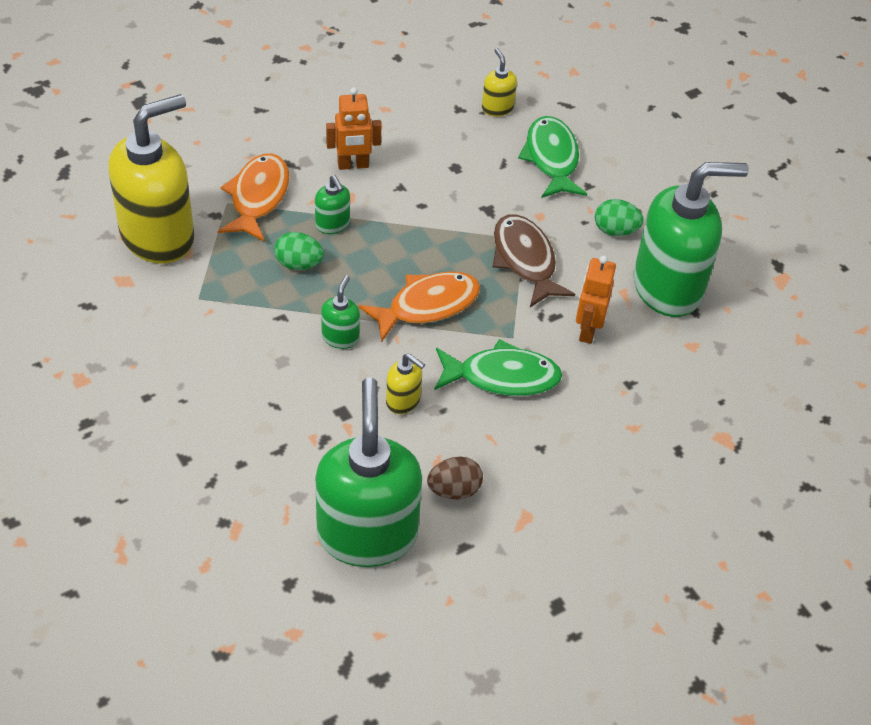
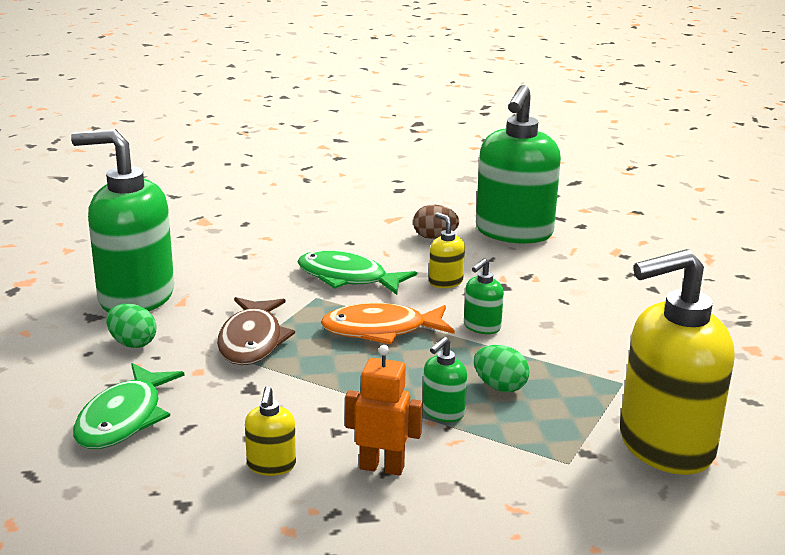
camera: 155 degrees left, 25 degrees down
(258, 197) = (525, 459): orange fish -> none
(332, 224) = (443, 412): green soap dispenser -> green soap dispenser turned 135 degrees counterclockwise
(497, 108) = (129, 492): yellow soap dispenser -> yellow soap dispenser (271, 466)
(587, 330) = (243, 288): orange robot -> none

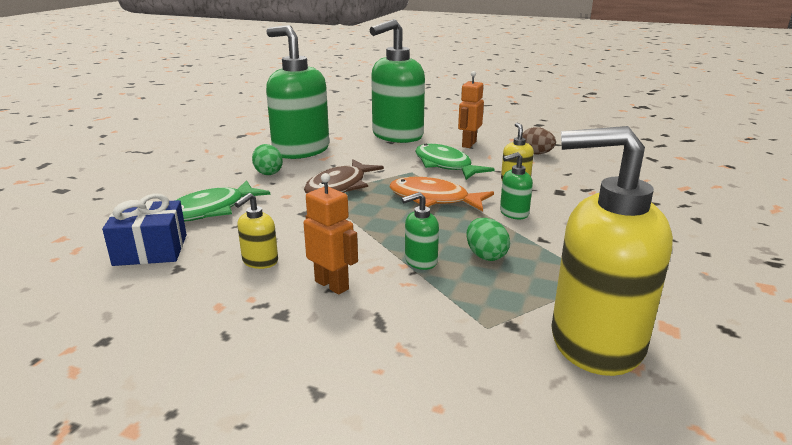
camera: 30 degrees right, 0 degrees up
(116, 493) = (151, 250): none -> blue gift
(344, 239) = (468, 144): none -> orange robot
(513, 233) = (603, 161): green soap dispenser -> green soap dispenser (397, 136)

